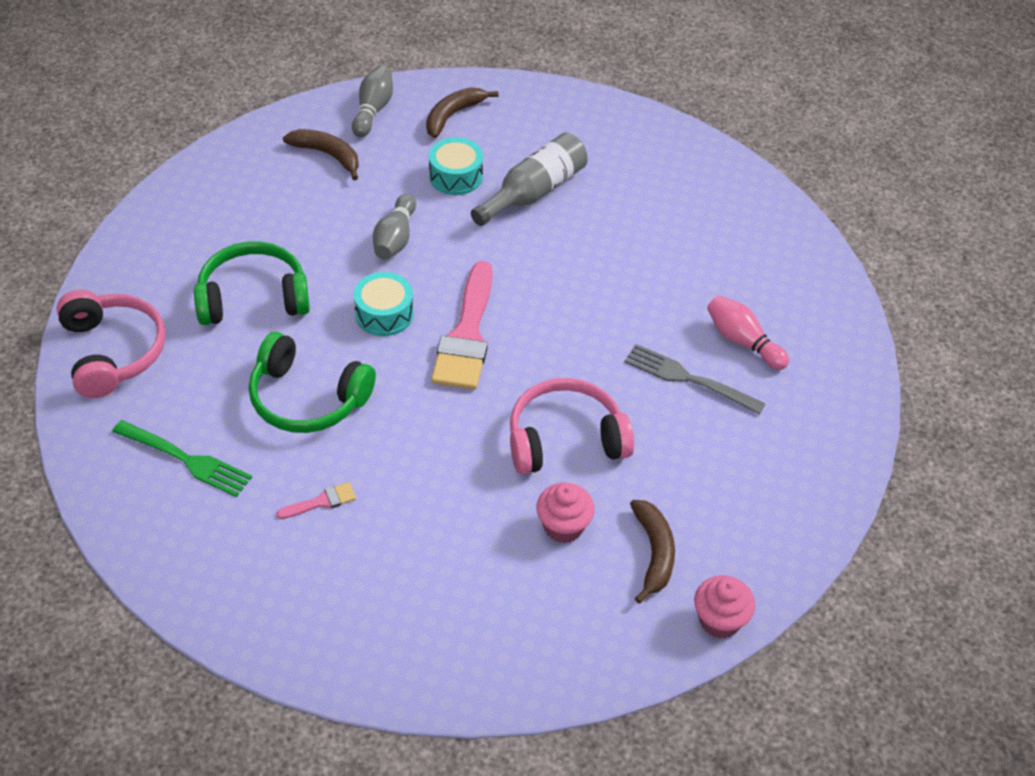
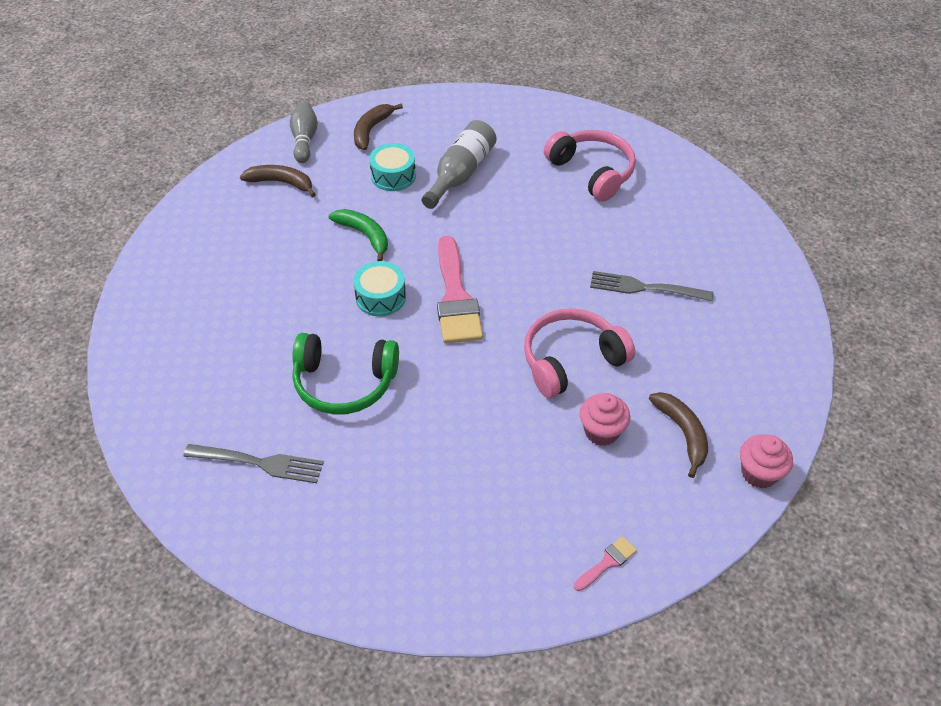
camera: 15 degrees left, 0 degrees up
(113, 352) = (157, 387): pink headphones -> pink headphones (592, 172)
(186, 459) = (259, 463): green fork -> grey fork
(253, 297) = (264, 311): green headphones -> none
(321, 502) = (392, 467): pink brush -> pink brush (607, 563)
(395, 238) = (364, 235): grey bowling pin -> green banana
(743, 341) = (673, 249): pink bowling pin -> none

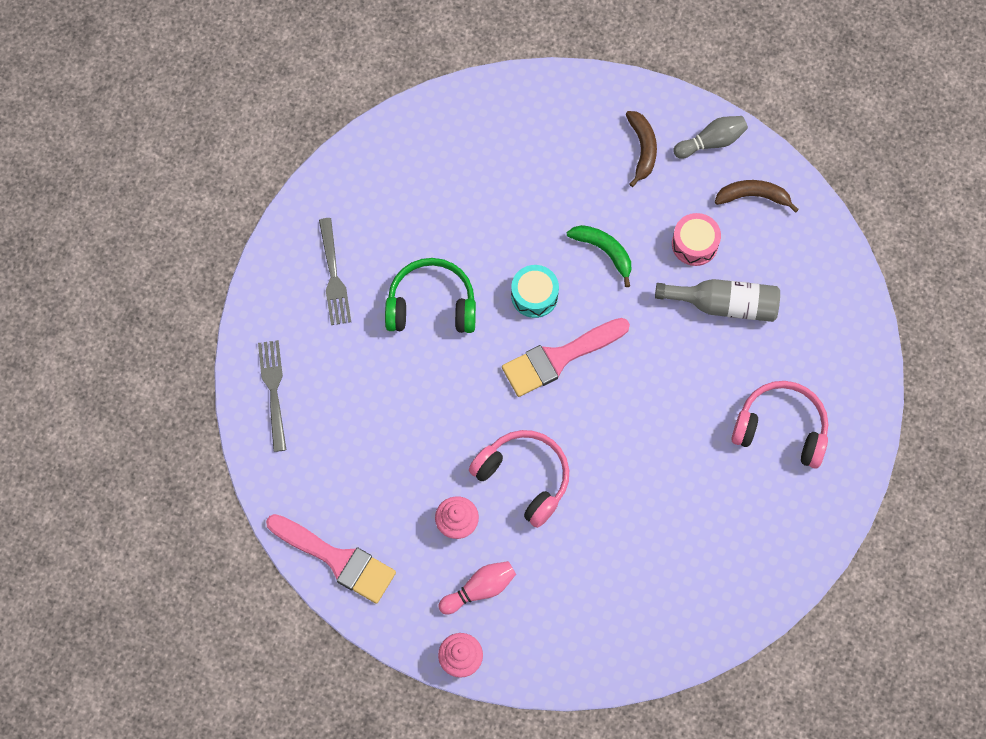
camera: 70 degrees right, 20 degrees up
(344, 383) = (431, 305): green headphones -> green headphones turned 105 degrees clockwise
(364, 235) = (604, 251): green banana -> green banana turned 75 degrees counterclockwise
(393, 176) = (694, 244): turquoise drum -> pink drum
(592, 172) = (781, 428): pink headphones -> pink headphones turned 105 degrees counterclockwise
(607, 563) = (336, 559): pink brush -> pink brush, size x2.30
(645, 288) = (637, 520): grey fork -> grey fork (273, 391)
(682, 433) = (480, 589): brown banana -> pink bowling pin

